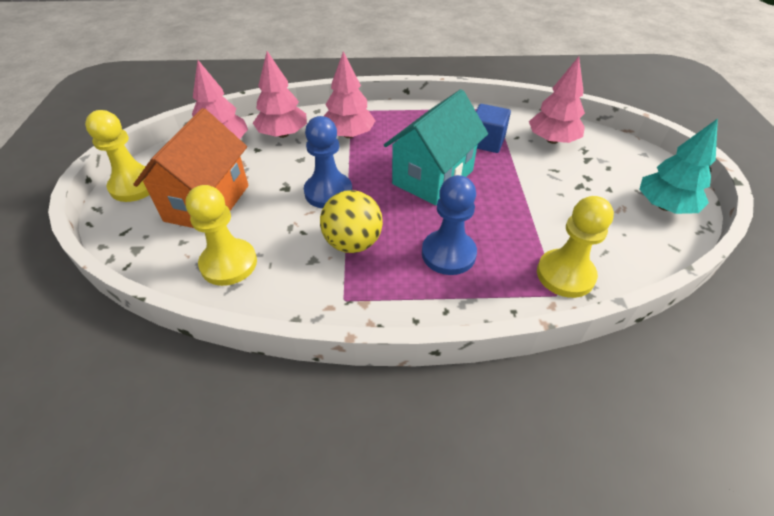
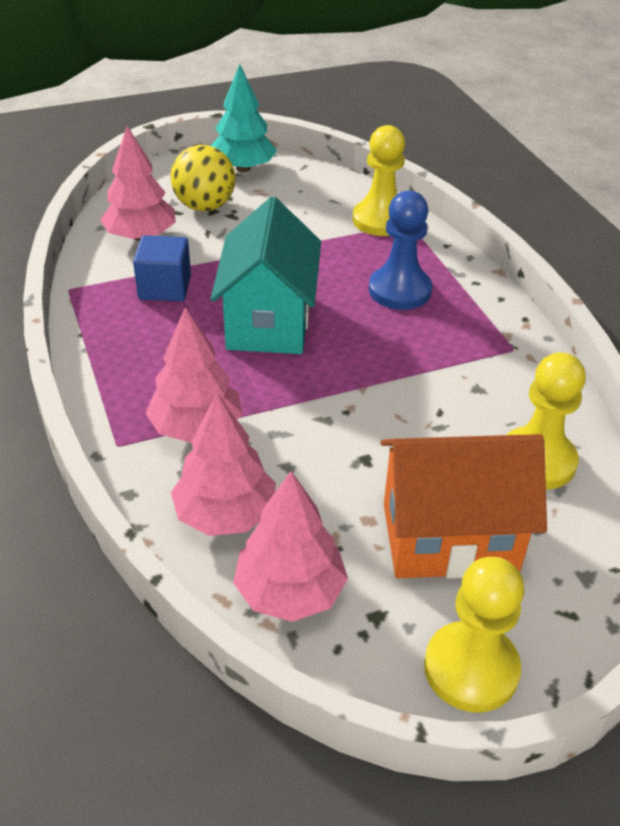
camera: 110 degrees left, 5 degrees down
(328, 192) = (351, 410): blue pawn -> none
(353, 243) = (430, 363): yellow ball -> yellow ball (205, 206)
(433, 177) = (269, 322): turquoise house -> turquoise house turned 75 degrees clockwise

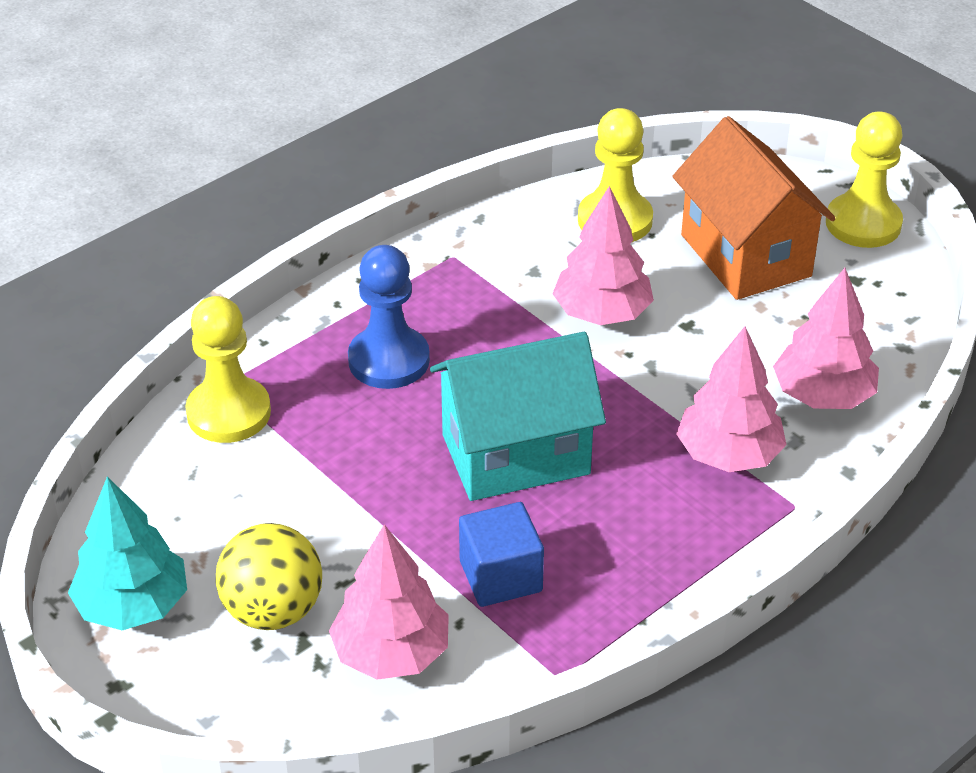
camera: 110 degrees left, 0 degrees up
(290, 591) = (871, 331): pink tree -> pink tree (602, 313)

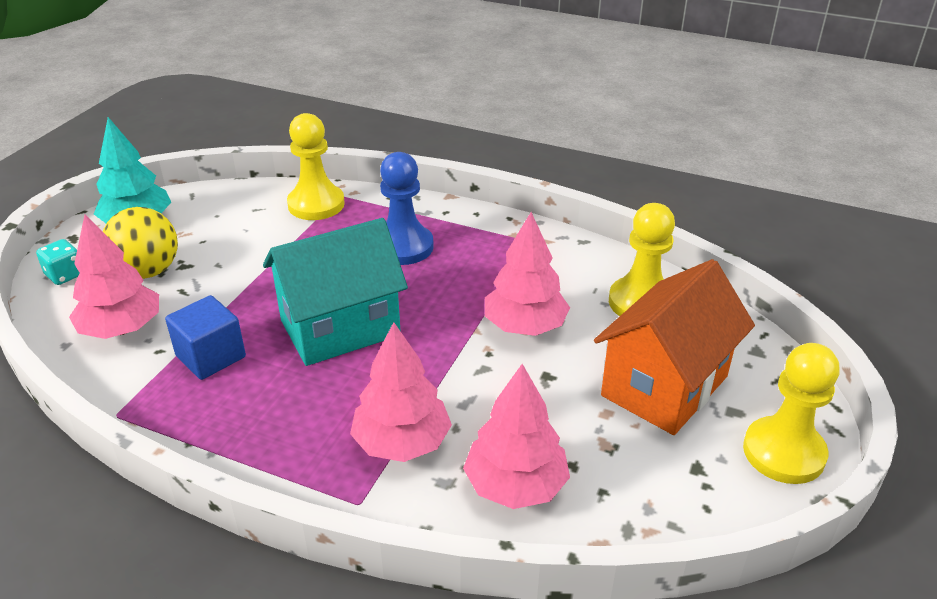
camera: 65 degrees right, 5 degrees down
(219, 701) = (65, 275): none -> turquoise dice
(515, 454) = (340, 328): turquoise house -> turquoise house turned 75 degrees counterclockwise

